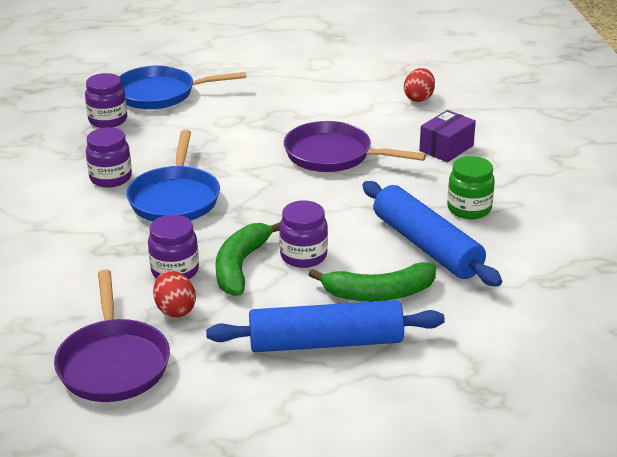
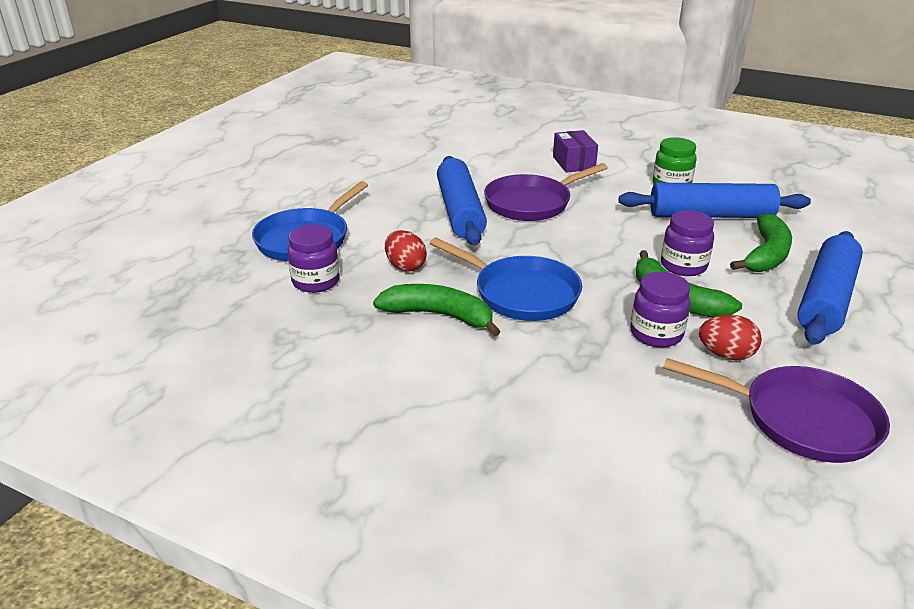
camera: 55 degrees left, 0 degrees up
(110, 178) = (439, 315): purple jar -> green banana
(277, 131) = (460, 211): none -> blue rolling pin
(419, 98) = (484, 146): red egg -> red egg (405, 266)

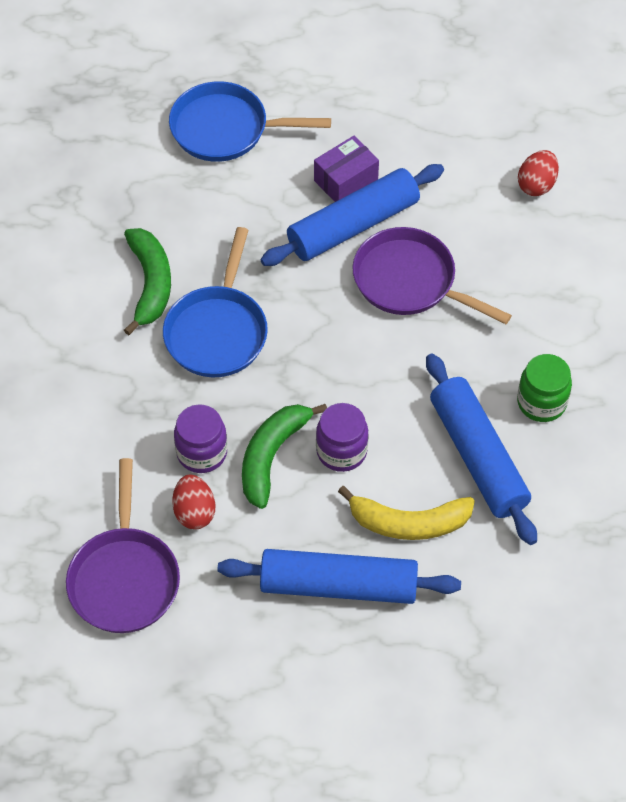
camera: 65 degrees right, 25 degrees up
(316, 281) = (158, 173): purple jar -> none
(405, 266) = (218, 226): red egg -> red egg (536, 185)
(573, 163) = (545, 289): purple box -> purple box (345, 180)
(766, 254) = (409, 523): green banana -> yellow banana

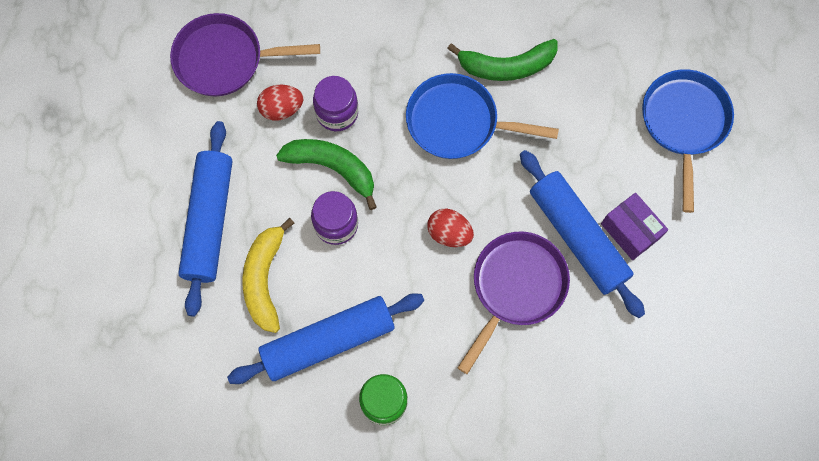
camera: 90 degrees right, 15 degrees up
(536, 185) = (637, 413): red egg -> red egg (449, 233)

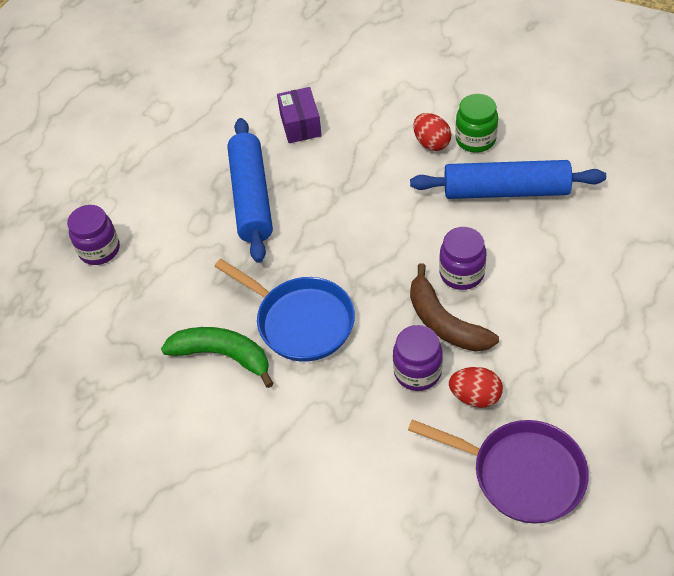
camera: 150 degrees left, 20 degrees down
(209, 221) = (587, 316): blue rolling pin -> none
(265, 279) = (547, 252): yellow banana -> none
(332, 168) = (444, 322): green banana -> brown banana
(449, 233) = (360, 234): red egg -> red egg (431, 143)
(515, 287) = (326, 179): purple pan -> none
(630, 231) = (205, 188): purple box -> purple box (300, 125)
(684, 124) = (99, 250): blue pan -> purple jar

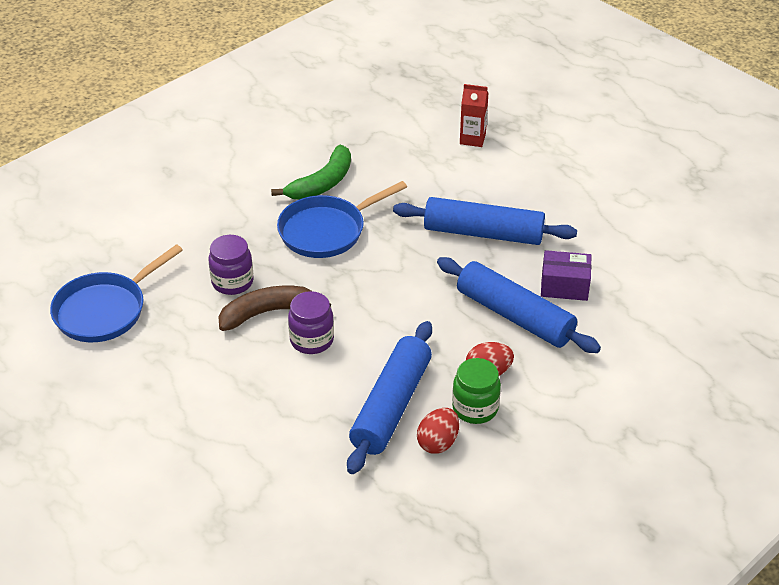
camera: 105 degrees right, 10 degrees down
(99, 250) = (472, 139): purple jar -> red carton
(354, 145) = (514, 316): none -> blue rolling pin
(475, 396) = (186, 307): red egg -> red egg (438, 442)
(521, 473) = (105, 310): purple pan -> blue pan

